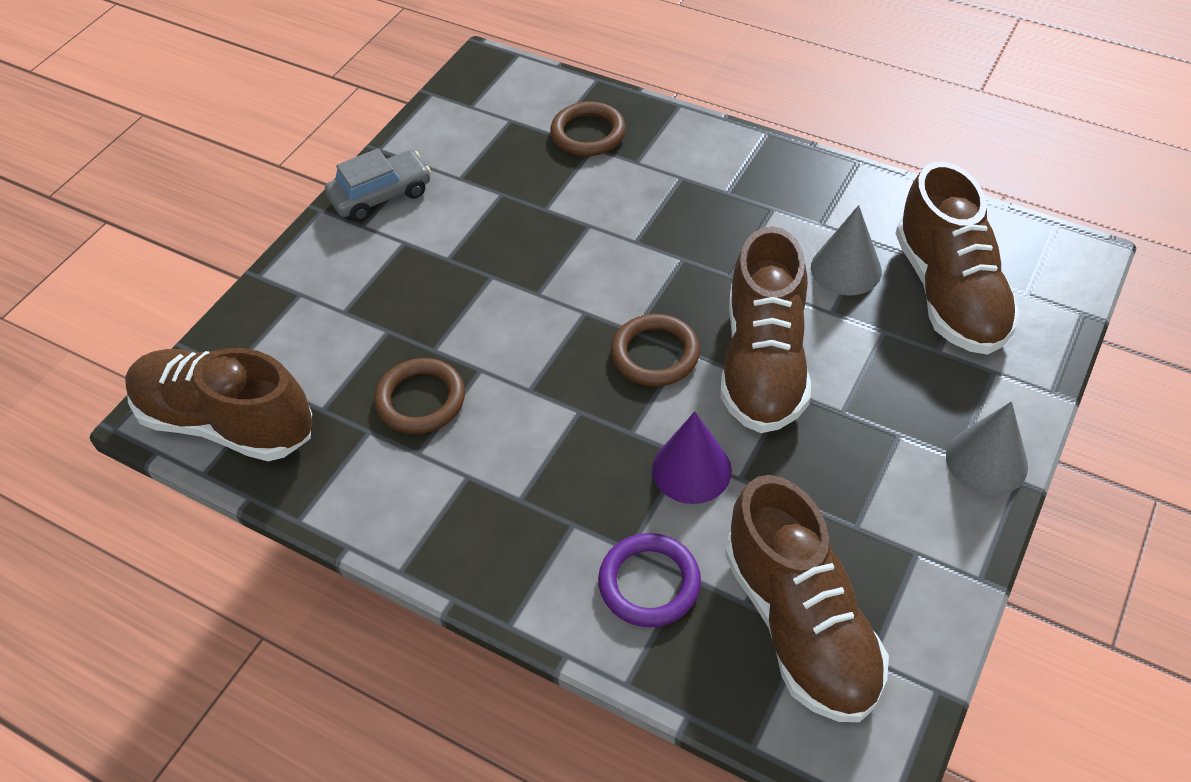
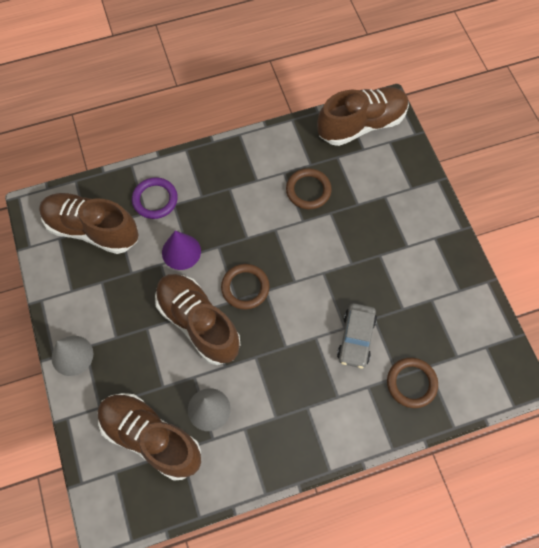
camera: 130 degrees right, 15 degrees up
(381, 195) = (449, 259): grey car -> grey car (356, 338)

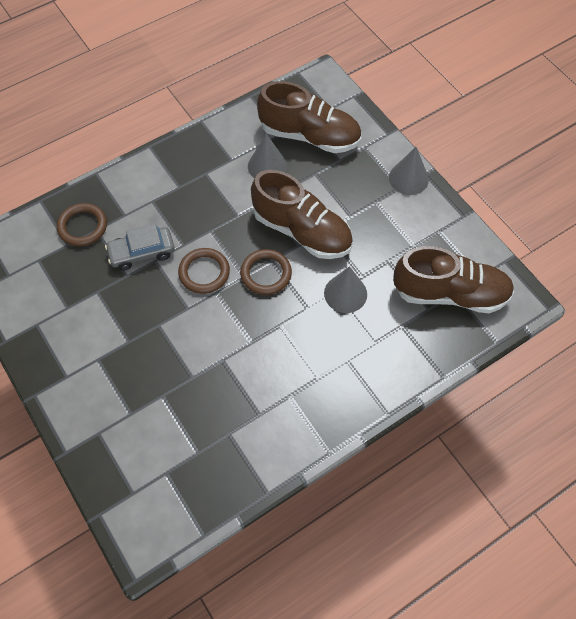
camera: 165 degrees right, 5 degrees down
(155, 200) = (397, 342): purple ring -> none
(181, 251) = (345, 293): purple cone -> grey cone
(308, 190) = (224, 398): brown ring -> brown ring (204, 272)
(356, 338) = (142, 253): grey car -> grey car turned 105 degrees counterclockwise
(361, 124) = (173, 510): brown shoe -> none

